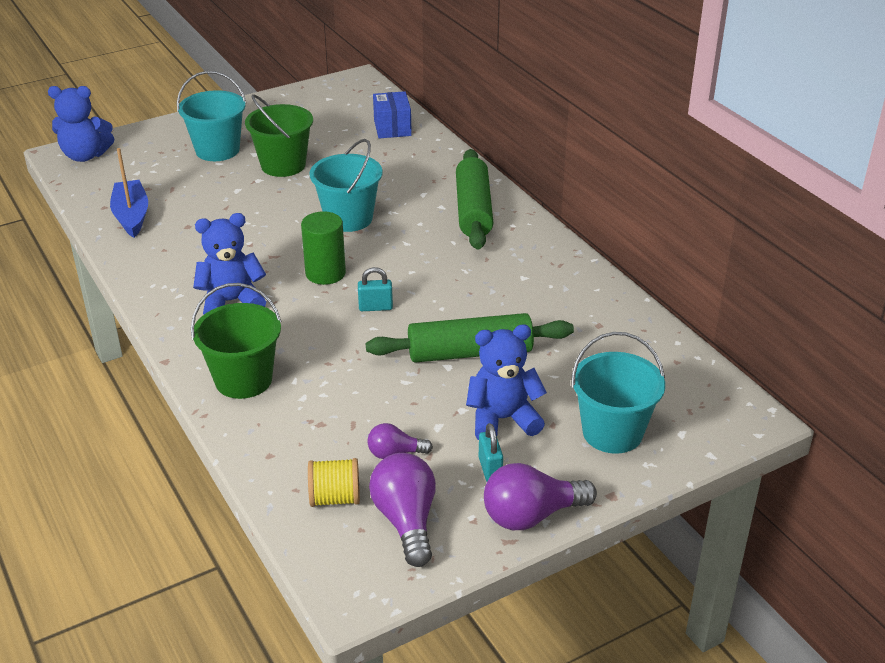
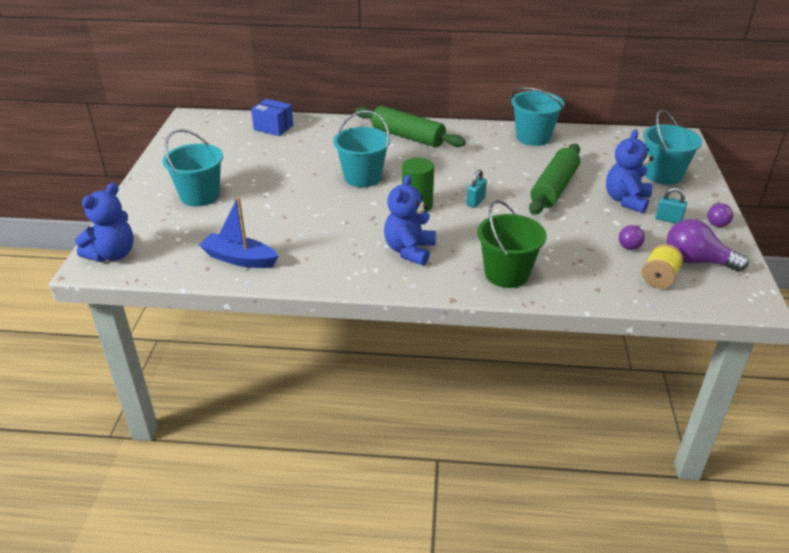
camera: 55 degrees left, 0 degrees up
(283, 165) = (261, 178): green bucket -> none
(531, 515) = (716, 221): purple light bulb -> purple light bulb, size x0.58
(585, 295) = (533, 137): none -> turquoise bucket

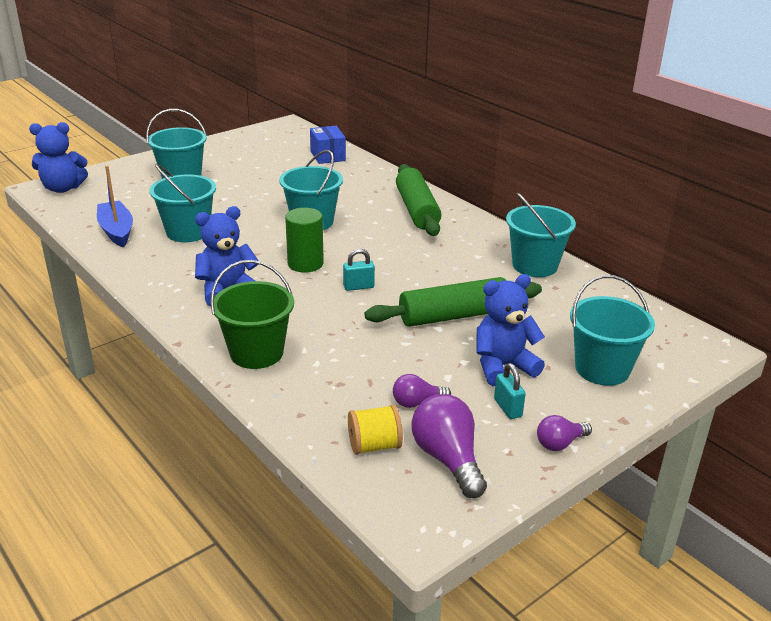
camera: 45 degrees right, 5 degrees down
(295, 229) = (188, 232): none -> turquoise bucket

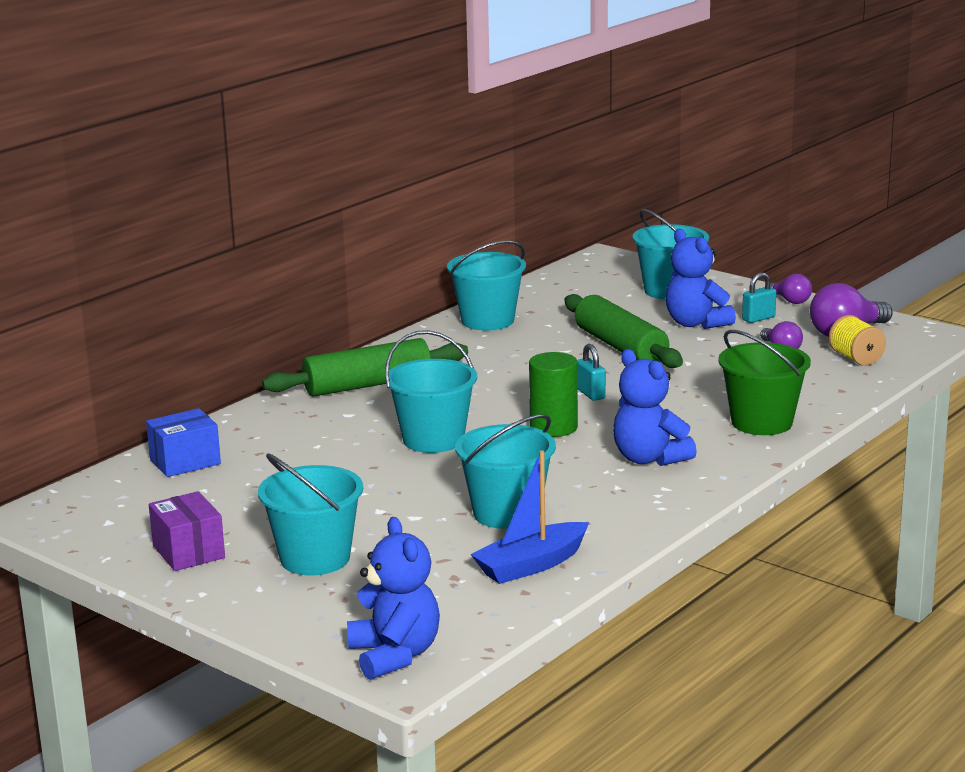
camera: 100 degrees left, 10 degrees down
(217, 152) = (188, 552): none -> purple box

